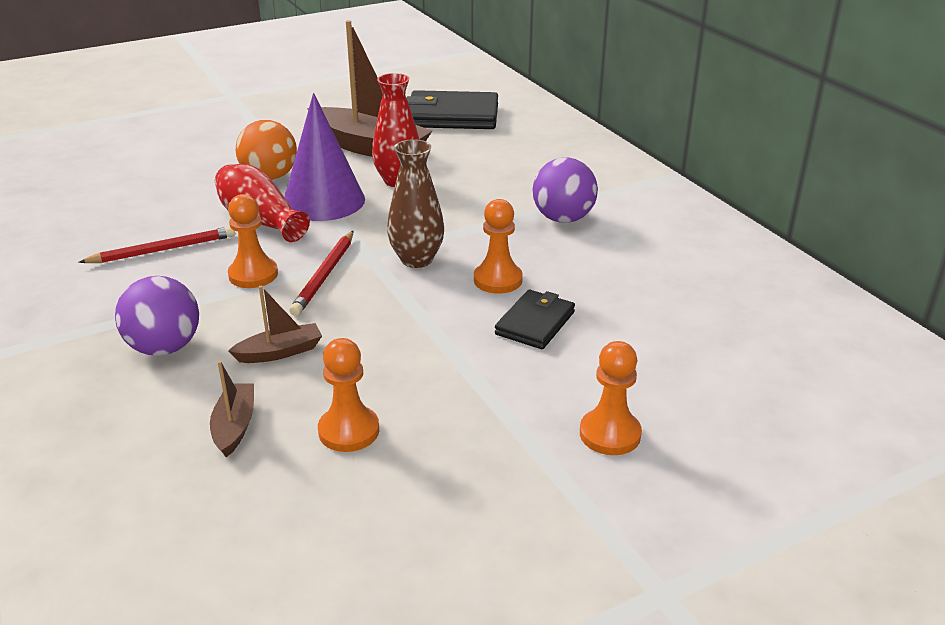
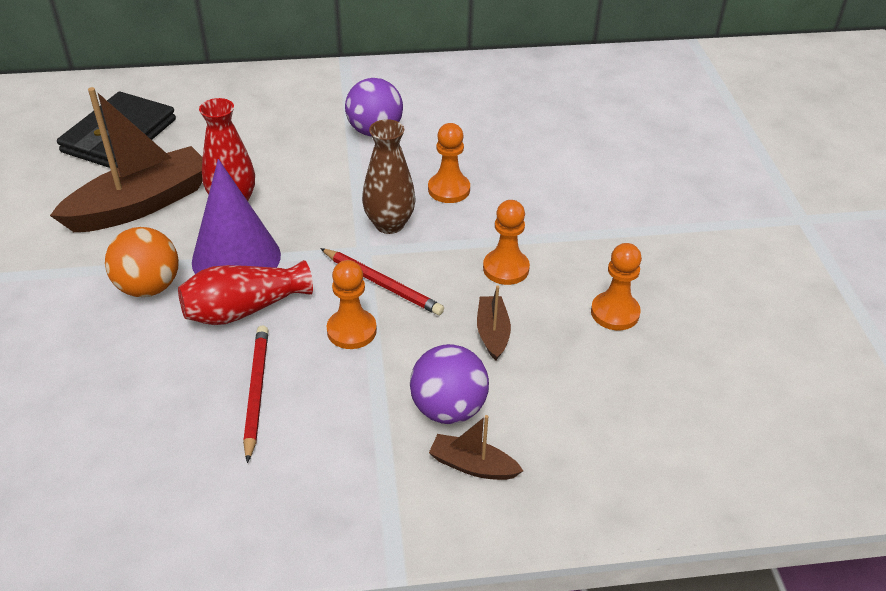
camera: 70 degrees left, 10 degrees up
(234, 426) = (586, 376): brown boat -> brown boat (472, 465)
(535, 323) = (519, 188): black wallet -> none
(610, 434) = (660, 194): orange pawn -> orange pawn (506, 268)

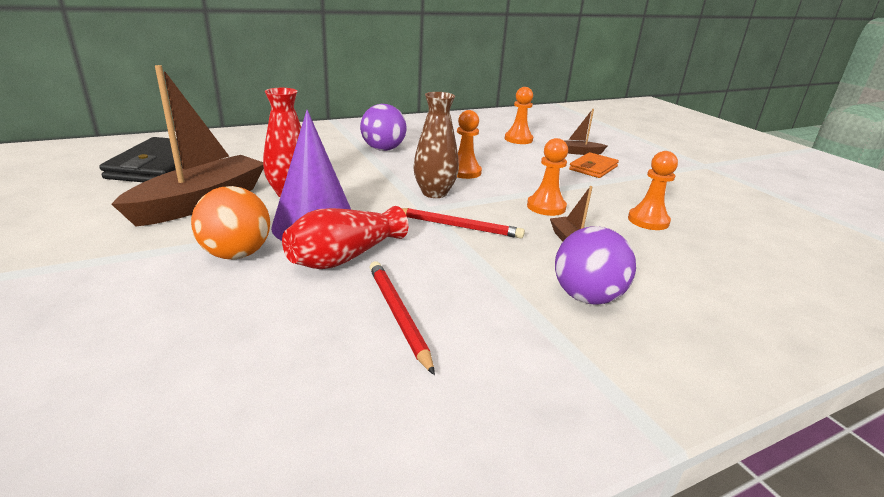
camera: 20 degrees left, 15 degrees down
(351, 330) = (456, 258): orange pawn -> orange pawn (518, 139)
(472, 465) = (648, 334): brown boat -> brown boat (579, 152)
(626, 204) = (593, 168): none -> orange wallet

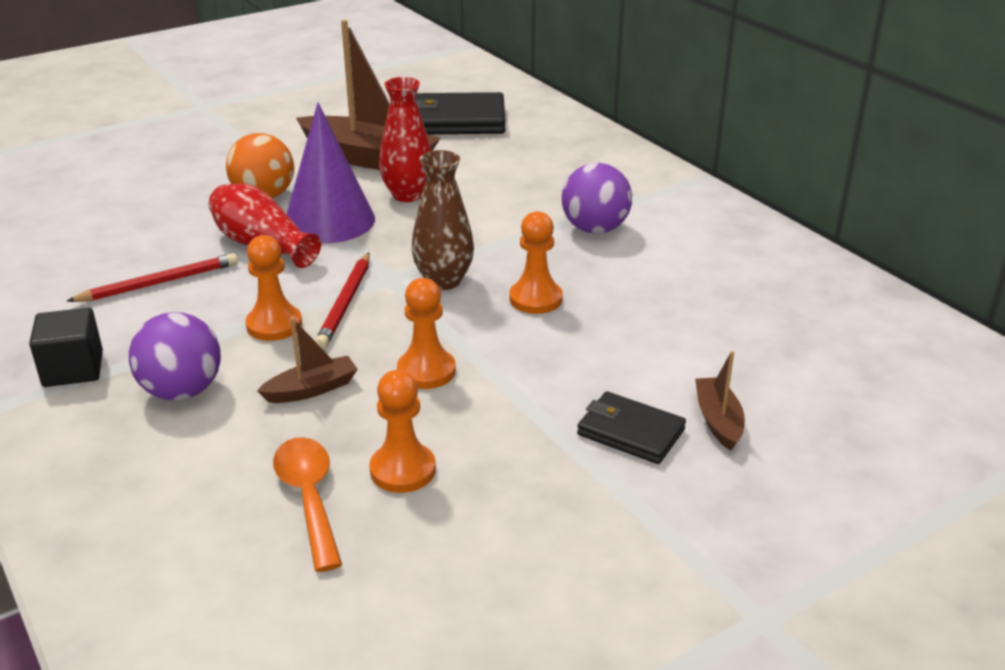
camera: 85 degrees right, 5 degrees up
(518, 139) = (747, 348): orange pawn -> orange pawn (274, 325)
(563, 364) = (73, 369): none -> black cube
(593, 168) = (630, 432): orange wallet -> black wallet
(688, 249) = (309, 497): none -> orange spoon

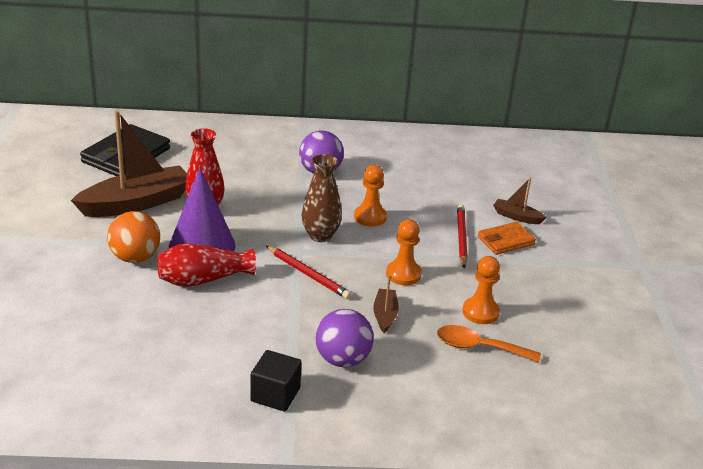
camera: 60 degrees left, 0 degrees up
(159, 283) = (204, 333): red pencil -> red pencil (461, 238)
(274, 325) = (305, 306): orange pawn -> none
(630, 432) = (505, 241): black wallet -> orange wallet

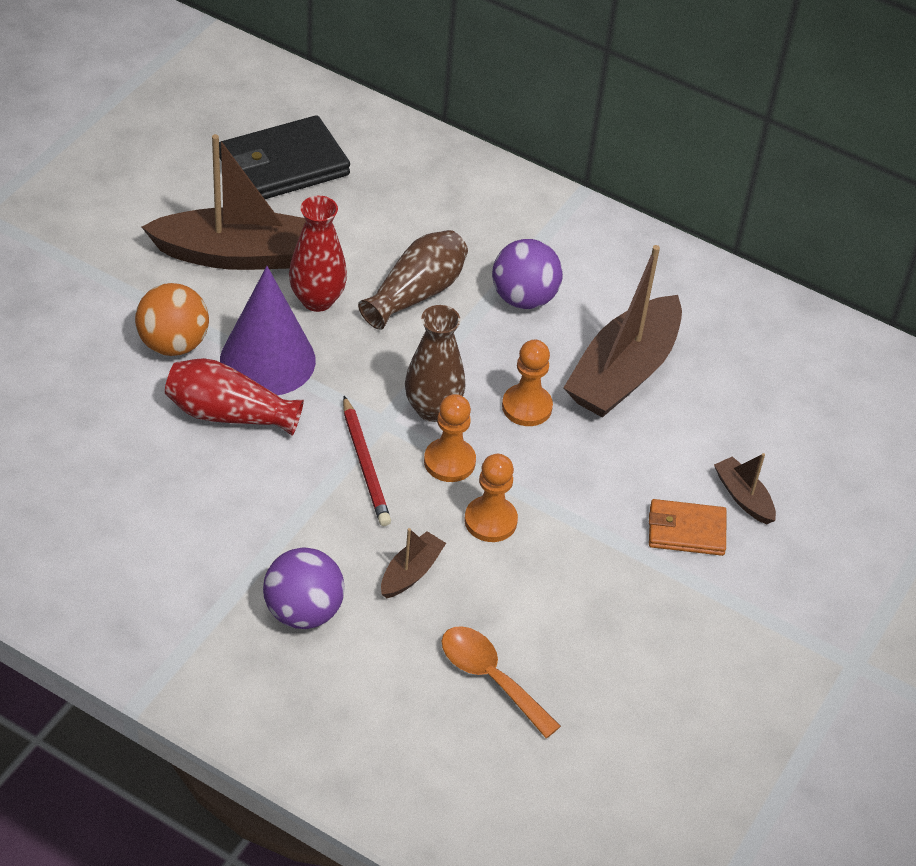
camera: 30 degrees right, 15 degrees up
(259, 188) = (416, 293): none -> brown vase
(275, 394) = (185, 621): black cube -> none
(404, 186) = (623, 373): none -> brown boat
(461, 238) = (626, 497): red pencil -> none
(480, 312) = (541, 627): orange pawn -> orange pawn (449, 462)

